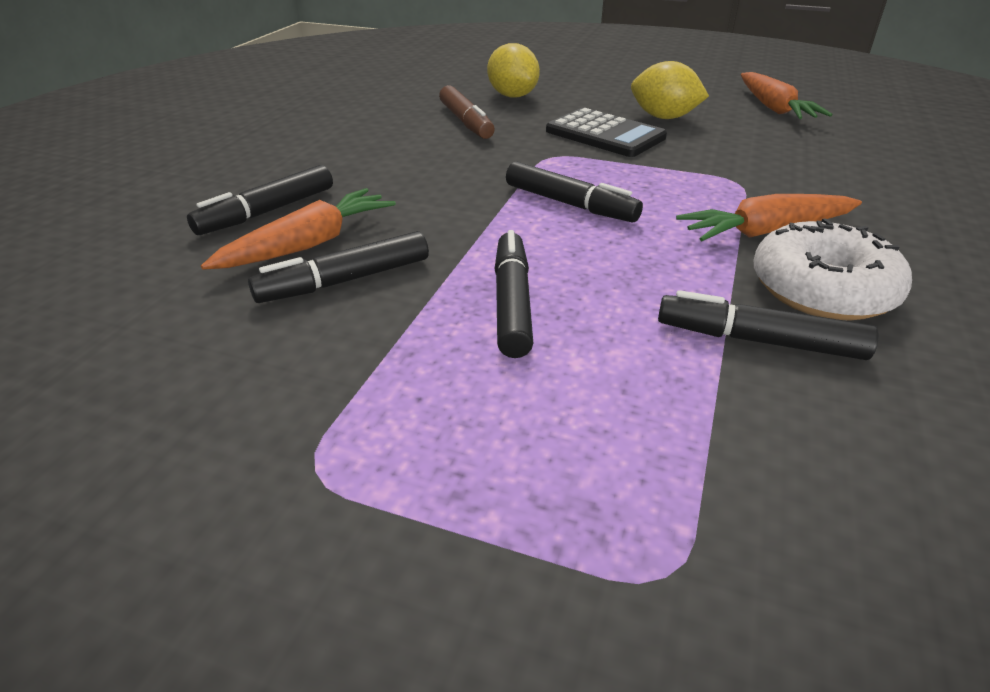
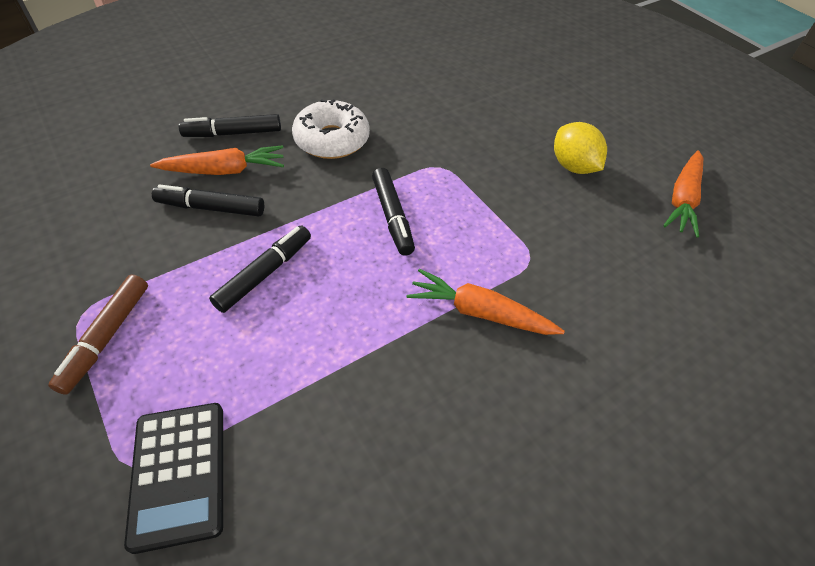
camera: 35 degrees right, 15 degrees up
(466, 122) = (428, 105): brown marker -> brown marker (106, 337)
(512, 96) = (493, 91): yellow lemon -> none
(605, 134) = (503, 163): black calculator -> black calculator (179, 474)
(759, 340) = (349, 385): black marker -> none
(822, 289) = (442, 378): white donut -> white donut (332, 140)

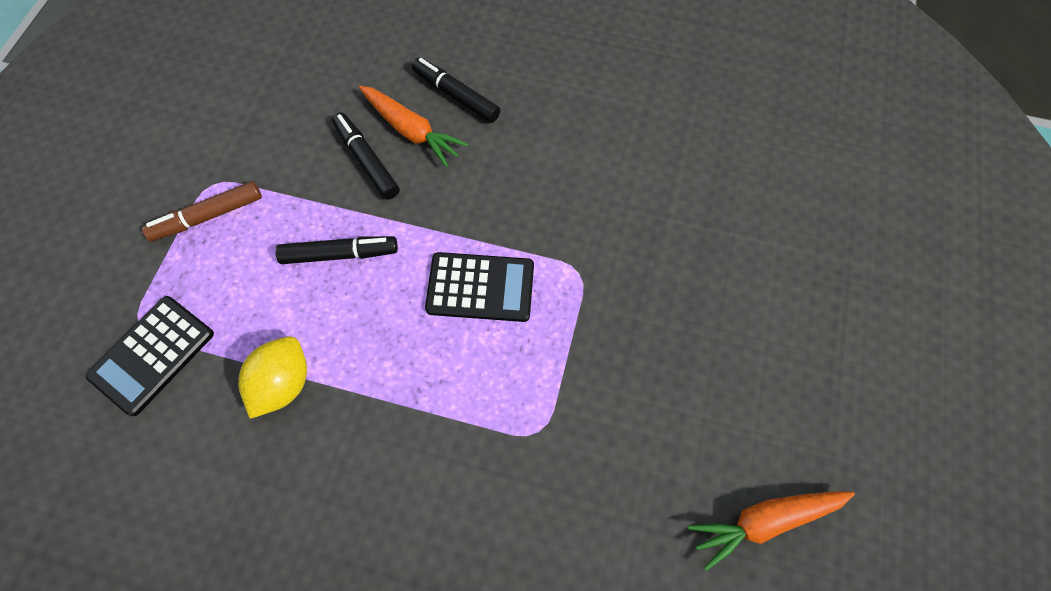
camera: 50 degrees right, 15 degrees up
(332, 140) = (523, 166): white donut -> none
(392, 217) = (480, 287): black marker -> black calculator
(480, 312) = (440, 435): orange carrot -> none
(573, 166) = (703, 383): yellow lemon -> yellow lemon (284, 383)

